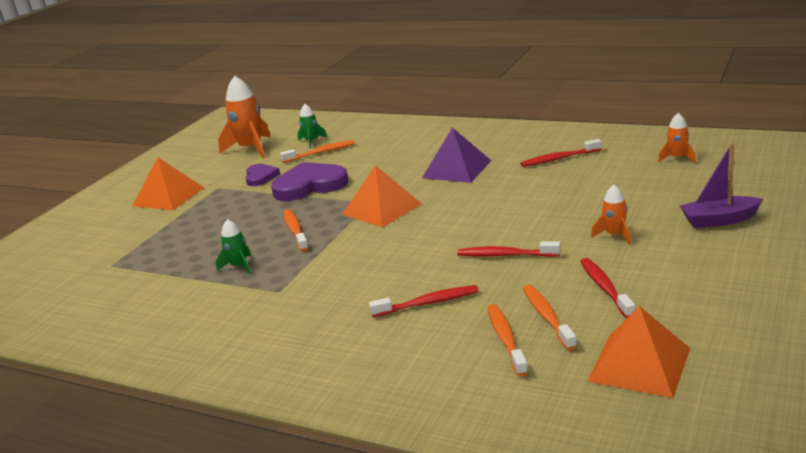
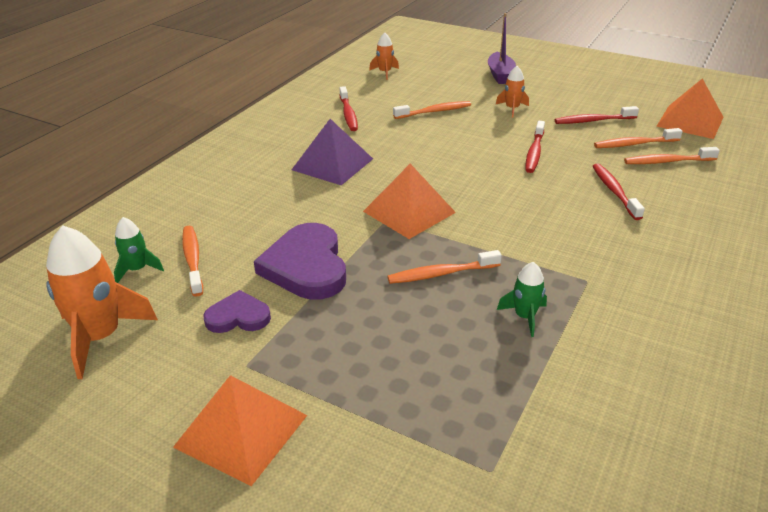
camera: 90 degrees left, 10 degrees up
(584, 195) = (434, 111): none -> orange toothbrush

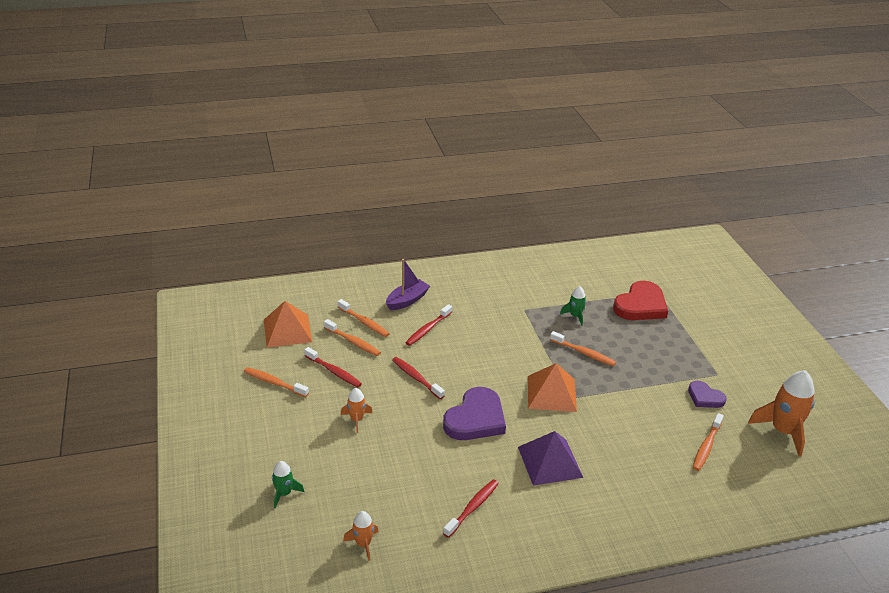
camera: 135 degrees left, 0 degrees up
(137, 269) = (743, 461): green rocket -> green rocket (284, 493)
(241, 430) = (738, 353): orange pyramid -> none
(306, 266) = (646, 400): purple heart -> purple heart (475, 418)
(434, 111) = (409, 459): orange toothbrush -> orange toothbrush (274, 383)
(476, 411) = (641, 305): none -> red heart
(500, 75) = (290, 460): purple boat -> purple boat (407, 300)
(534, 152) = (416, 378): red toothbrush -> red toothbrush turned 105 degrees counterclockwise

